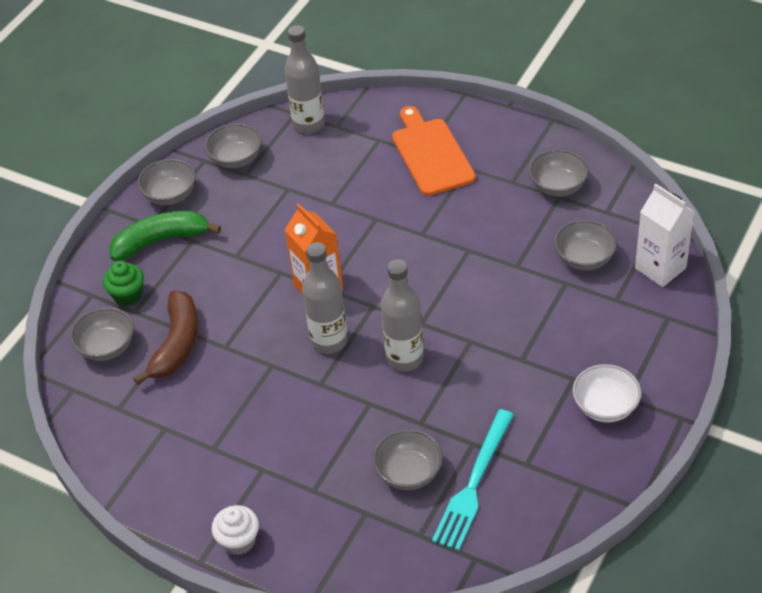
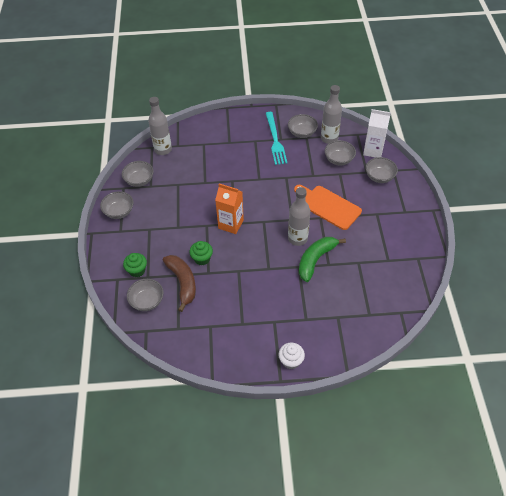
camera: 35 degrees left, 5 degrees up
(161, 240) = (132, 236): green banana -> green banana (315, 260)
(233, 321) = (202, 259): none -> green cupcake
(329, 341) = (256, 247): grey bottle -> grey bottle (329, 138)
(409, 473) = (341, 289): grey bowl -> grey bowl (379, 177)
(431, 154) = (233, 141): orange cutting board -> orange cutting board (328, 206)
(474, 483) = (373, 280): turquoise fork -> turquoise fork (275, 140)
(605, 407) = (399, 219): white bowl -> none

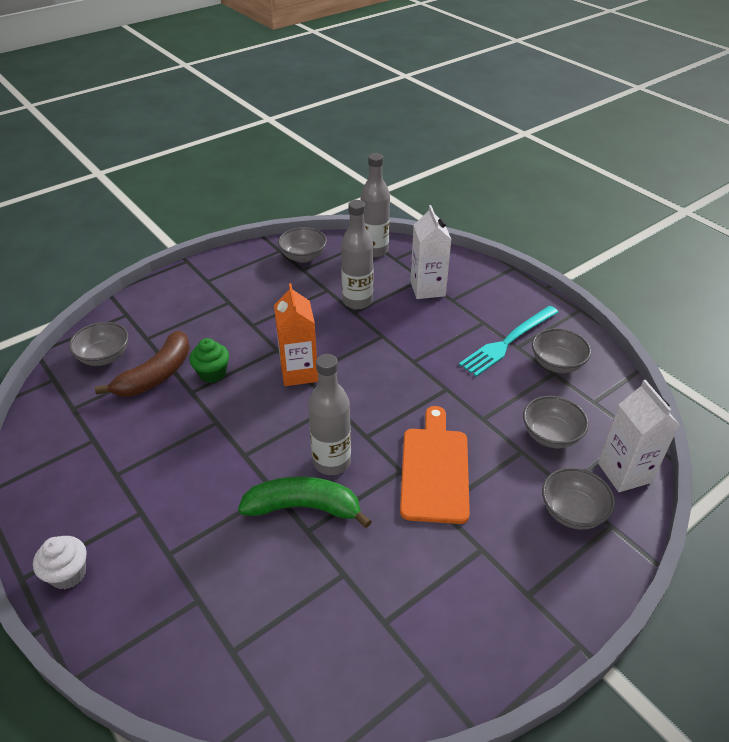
camera: 55 degrees right, 10 degrees down
(119, 212) = (237, 265): grey bowl -> none
(137, 270) = (151, 324): green cupcake -> none
(213, 146) = (427, 289): none -> white carton
(329, 138) = (583, 401): grey bottle -> grey bottle (357, 301)

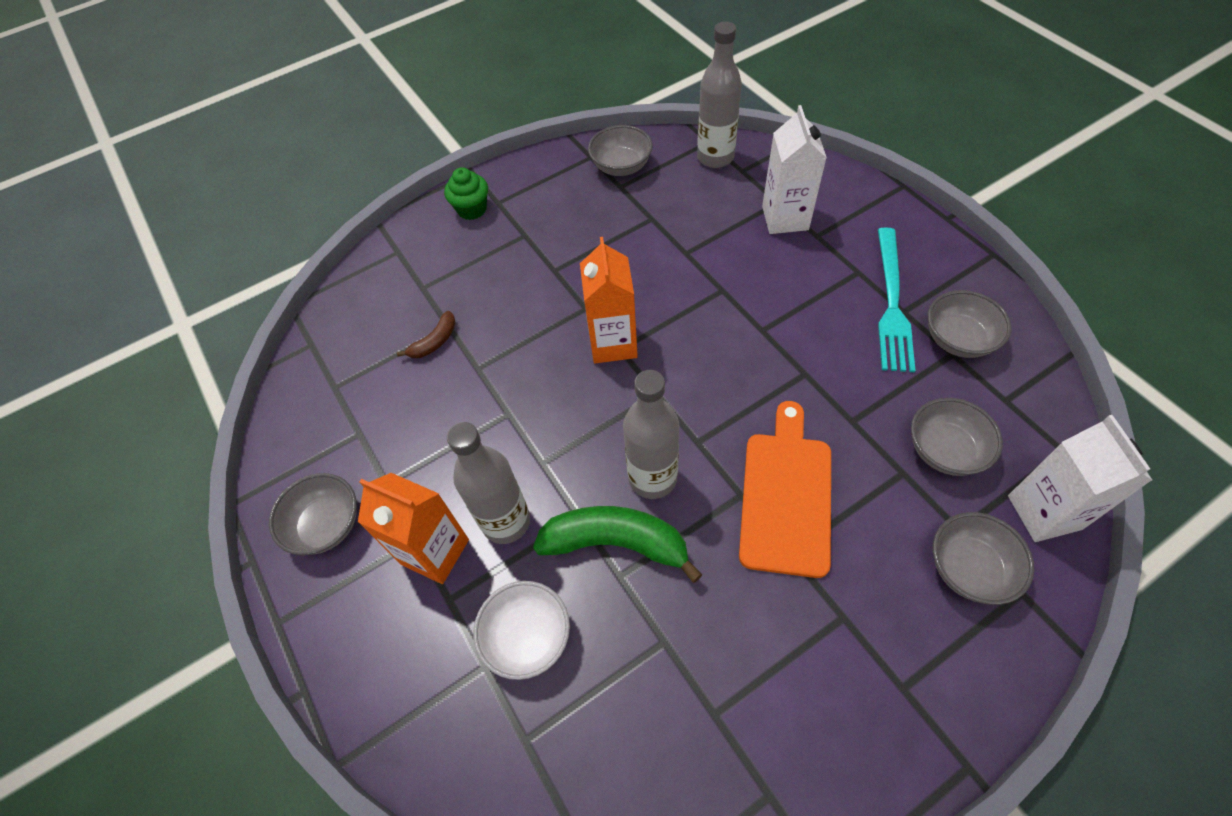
camera: 10 degrees right, 15 degrees up
(68, 574) = (331, 620): white cupcake -> none
(104, 357) = (371, 313): grey bowl -> grey bowl (326, 525)
(156, 375) = (435, 342): brown banana -> brown banana, size x0.51
(156, 520) = (435, 552): none -> orange carton
(212, 373) = (504, 342): green cupcake -> green cupcake (472, 209)
(233, 577) = (527, 637): none -> white bowl
(357, 301) = (691, 236): grey bottle -> grey bottle (506, 521)
(508, 342) = (892, 303): turquoise fork -> turquoise fork turned 45 degrees counterclockwise

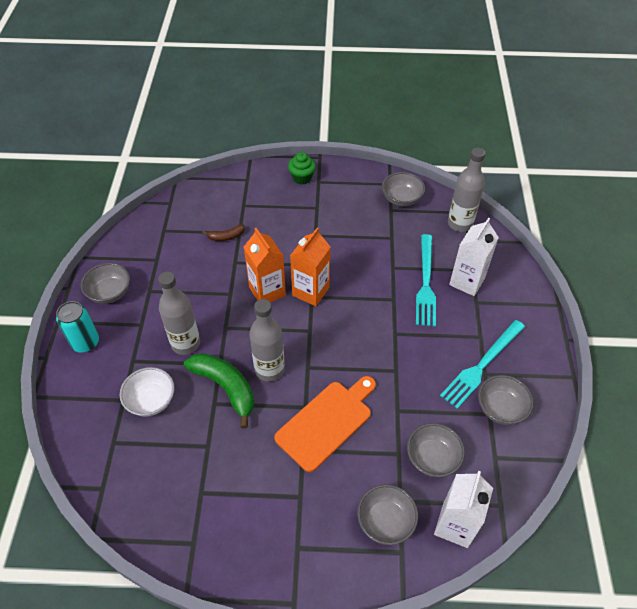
camera: 30 degrees right, 5 degrees down
(351, 623) = (85, 342): none -> turquoise can
(435, 552) = (144, 336): orange carton -> orange carton (267, 291)
(741, 248) = (426, 283): none -> turquoise fork

